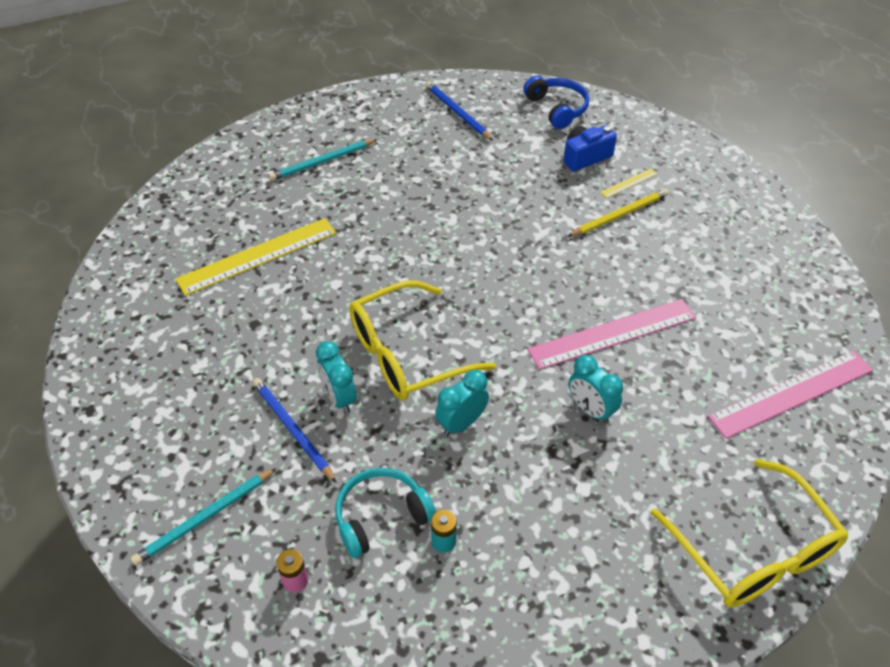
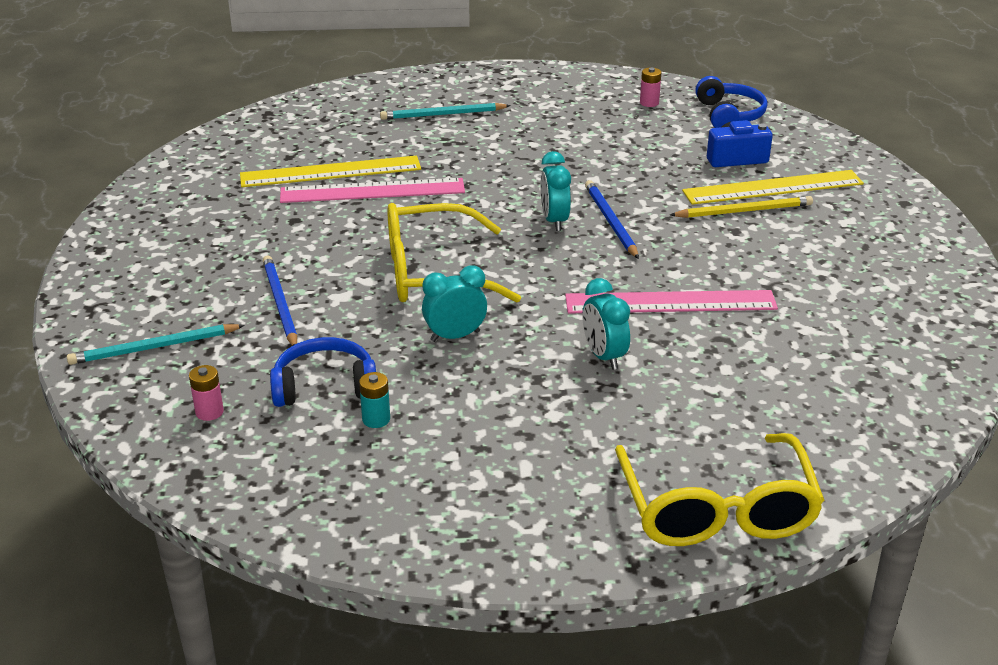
camera: 20 degrees right, 15 degrees down
(339, 398) = (342, 291): turquoise clock -> turquoise clock (554, 221)
(381, 516) = (325, 386): turquoise headphones -> blue headphones
(457, 112) = (613, 100): blue pencil -> blue pencil (610, 221)
(487, 108) = (649, 103): none -> pink battery
(629, 183) = (773, 187): yellow ruler -> yellow ruler, size x2.29
(791, 393) = (853, 394): pink ruler -> pink ruler (372, 191)

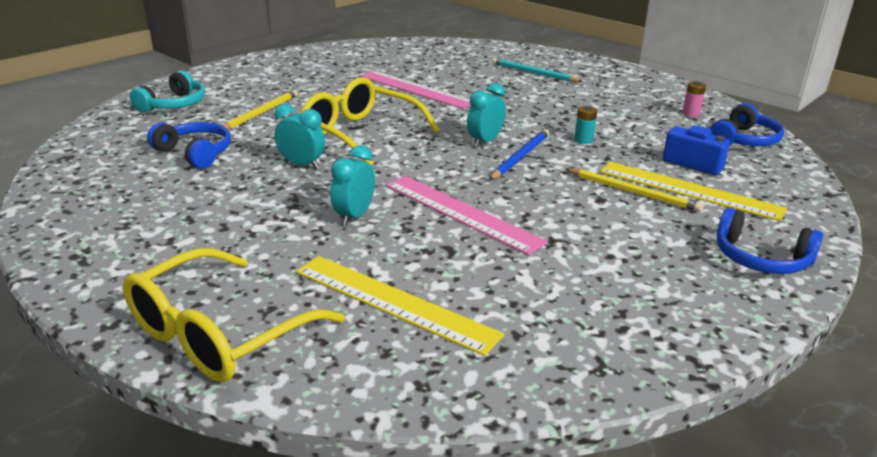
camera: 45 degrees right, 5 degrees down
(154, 347) = (174, 104): turquoise pencil -> turquoise headphones
(209, 412) = (131, 138): pink battery -> none
(280, 303) = (261, 113): blue pencil -> yellow pencil
(330, 172) = (414, 74): yellow ruler -> yellow ruler (394, 302)
(376, 419) = (179, 178): turquoise battery -> turquoise battery (583, 140)
(899, 224) = (760, 258): none -> blue headphones

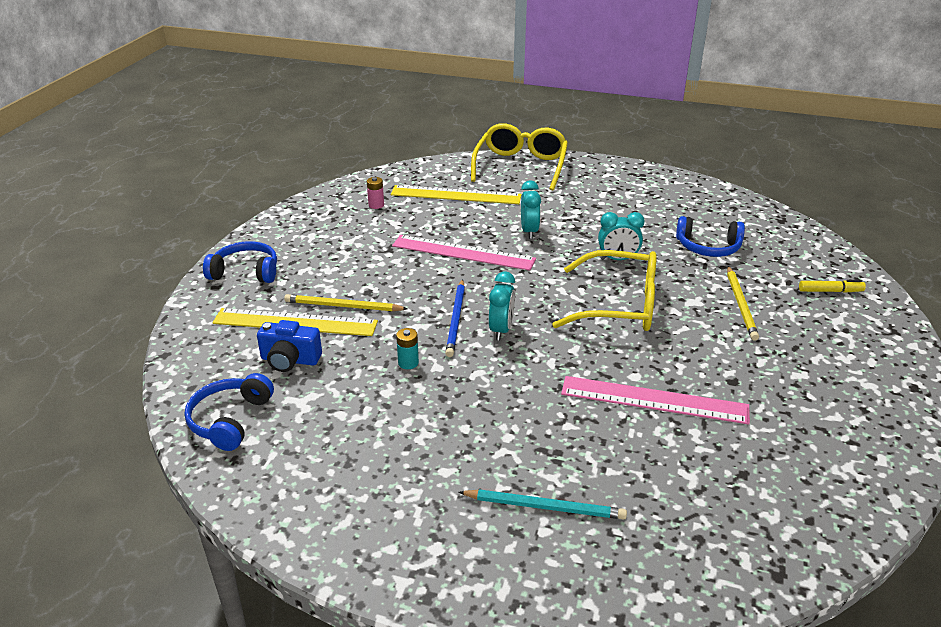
camera: 155 degrees right, 5 degrees up
(174, 104) = (830, 291): turquoise headphones -> yellow marker
(691, 113) = (291, 464): pink battery -> pink battery (376, 205)

